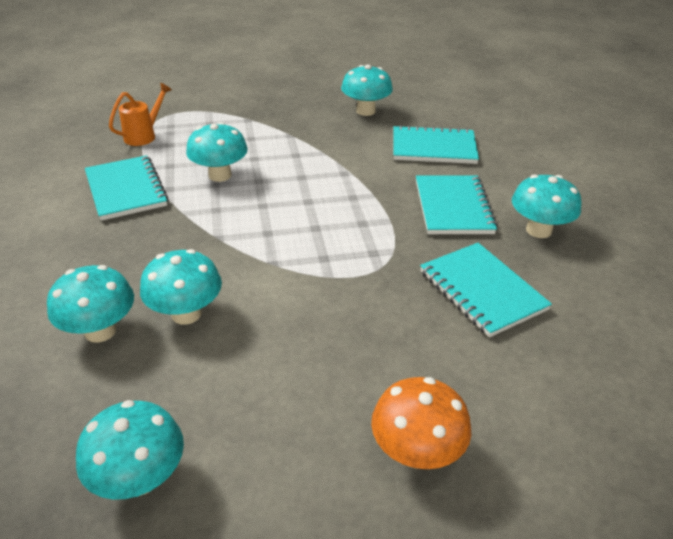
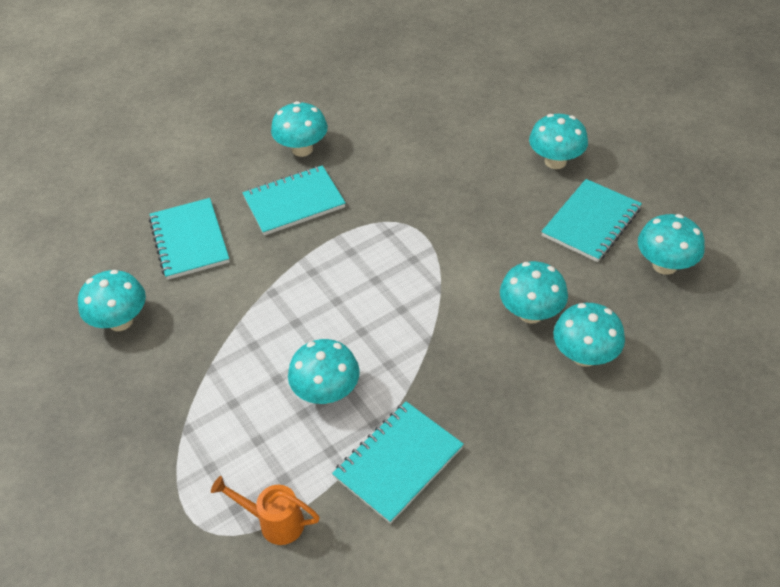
camera: 110 degrees left, 10 degrees up
(416, 452) = (555, 161): orange mushroom -> turquoise mushroom
(481, 291) = (397, 164): turquoise notebook -> turquoise notebook (591, 222)

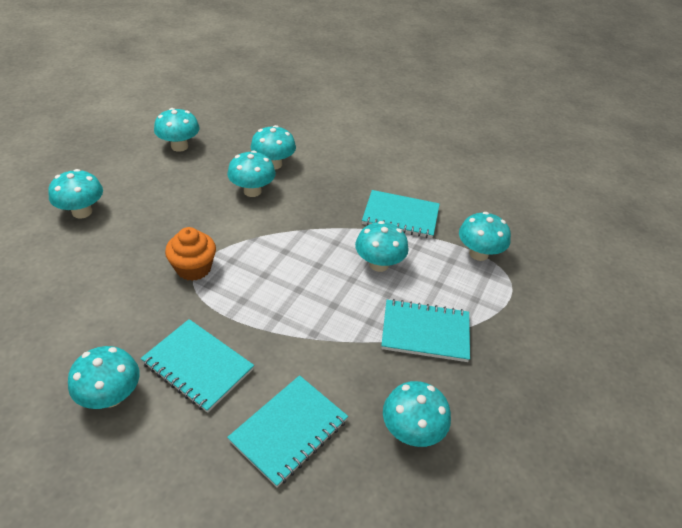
camera: 125 degrees left, 5 degrees down
(274, 522) = (478, 254): orange watering can -> turquoise mushroom
(418, 227) = (193, 268): none -> orange cupcake
(591, 222) = (150, 181): turquoise notebook -> turquoise notebook (425, 332)

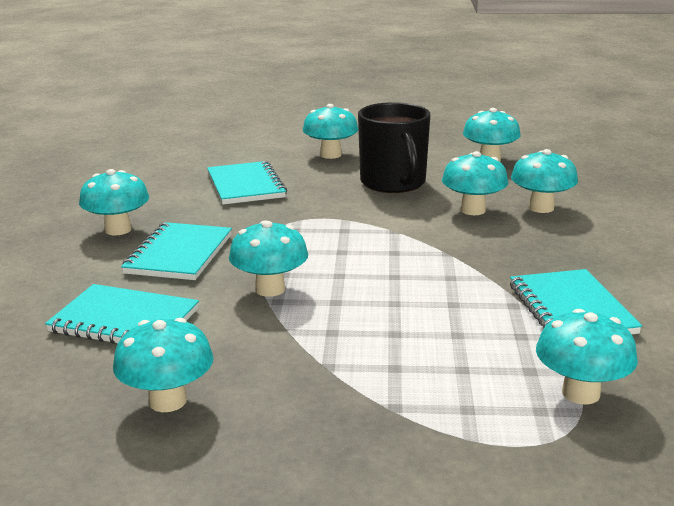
camera: 70 degrees right, 20 degrees down
(174, 204) = (393, 183): none -> black mug
(193, 268) = (310, 216): orange cupcake -> none
(379, 264) = (446, 315): turquoise mushroom -> turquoise mushroom (270, 289)
(425, 332) = (351, 377): turquoise notebook -> turquoise notebook (246, 186)

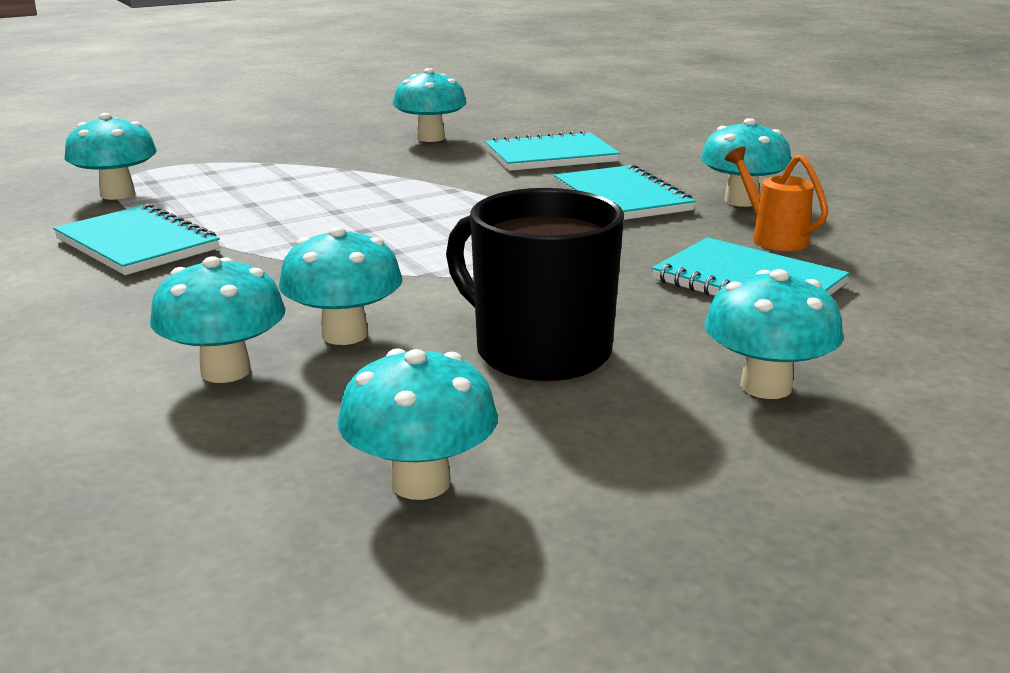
camera: 145 degrees right, 0 degrees up
(171, 203) = (772, 237): none -> orange watering can
(270, 289) = (474, 195): turquoise mushroom -> none

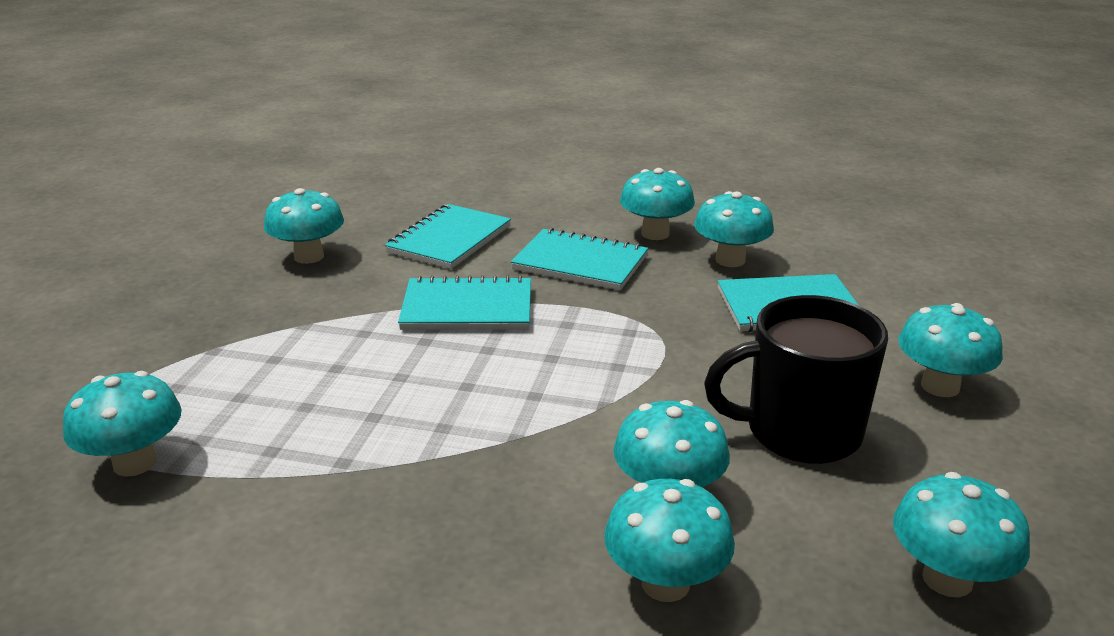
camera: 45 degrees left, 5 degrees up
(137, 244) = (302, 509): turquoise notebook -> turquoise notebook (467, 308)
(772, 237) = (730, 260): orange watering can -> turquoise mushroom

